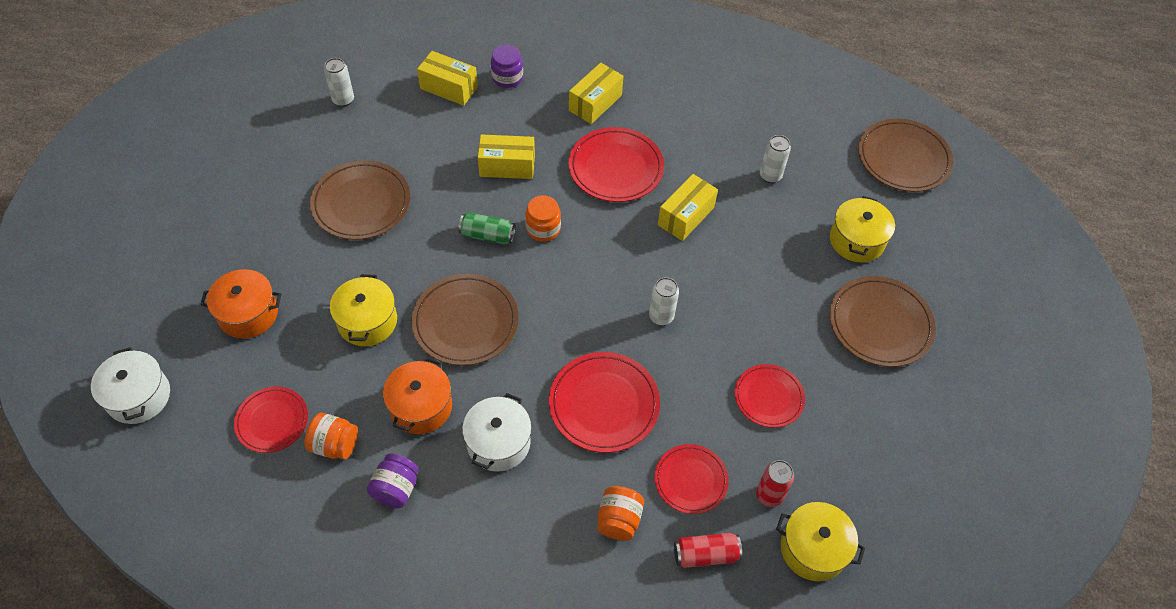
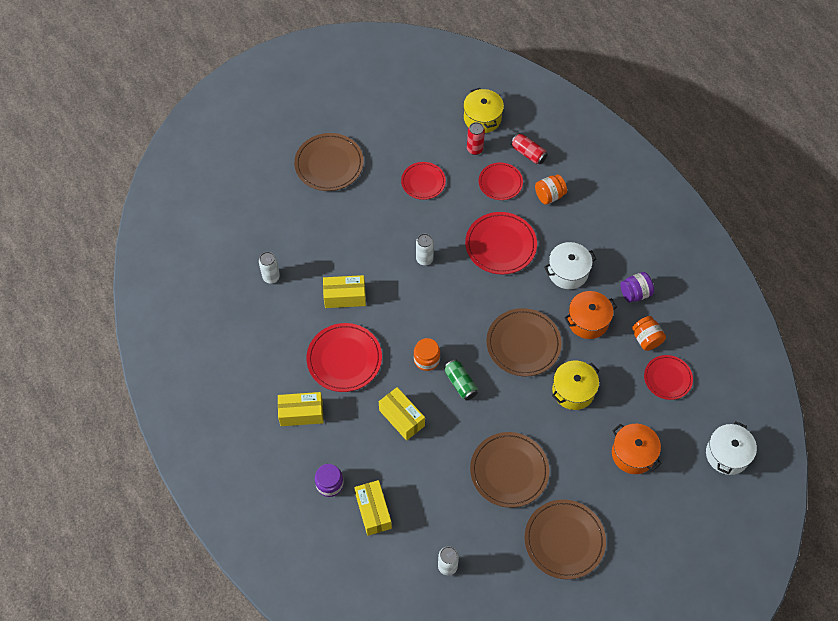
camera: 130 degrees left, 5 degrees up
(857, 240) = (280, 207): yellow pot -> none
(903, 158) = (191, 222): brown plate -> brown plate (564, 540)

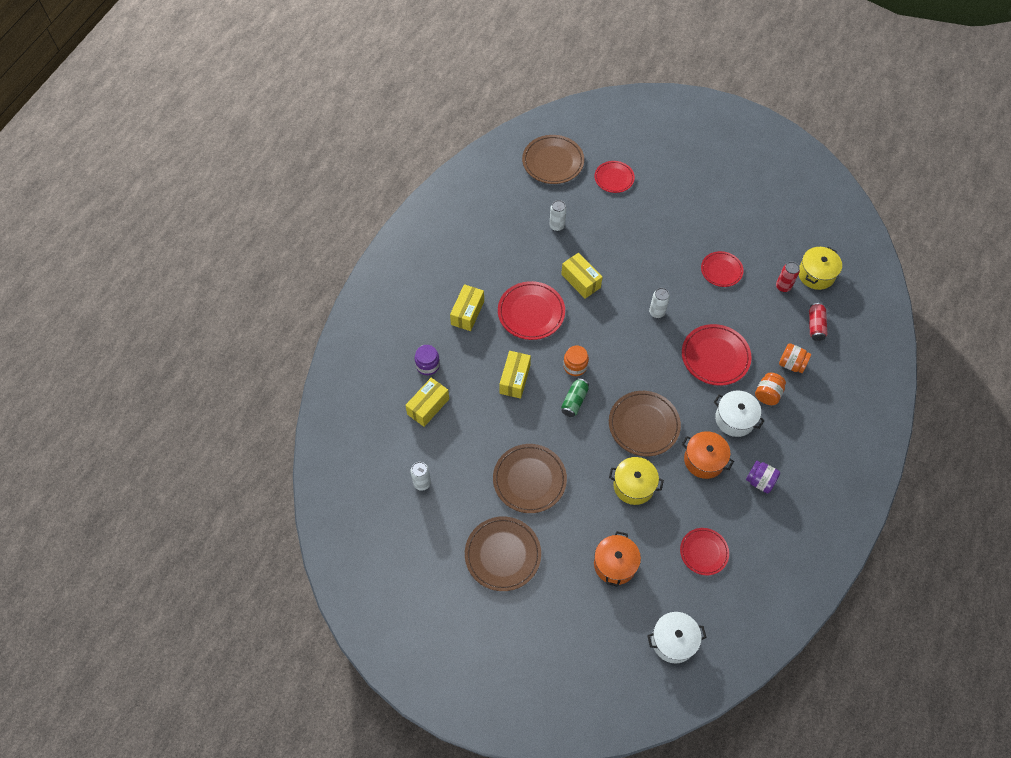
camera: 55 degrees right, 0 degrees up
(301, 413) = (467, 313): yellow box -> yellow box turned 60 degrees clockwise
(329, 164) = (679, 202): brown plate -> brown plate (553, 162)
(500, 183) = (770, 322): red plate -> red plate (614, 178)
(646, 339) = (725, 514): orange jar -> orange jar (767, 394)

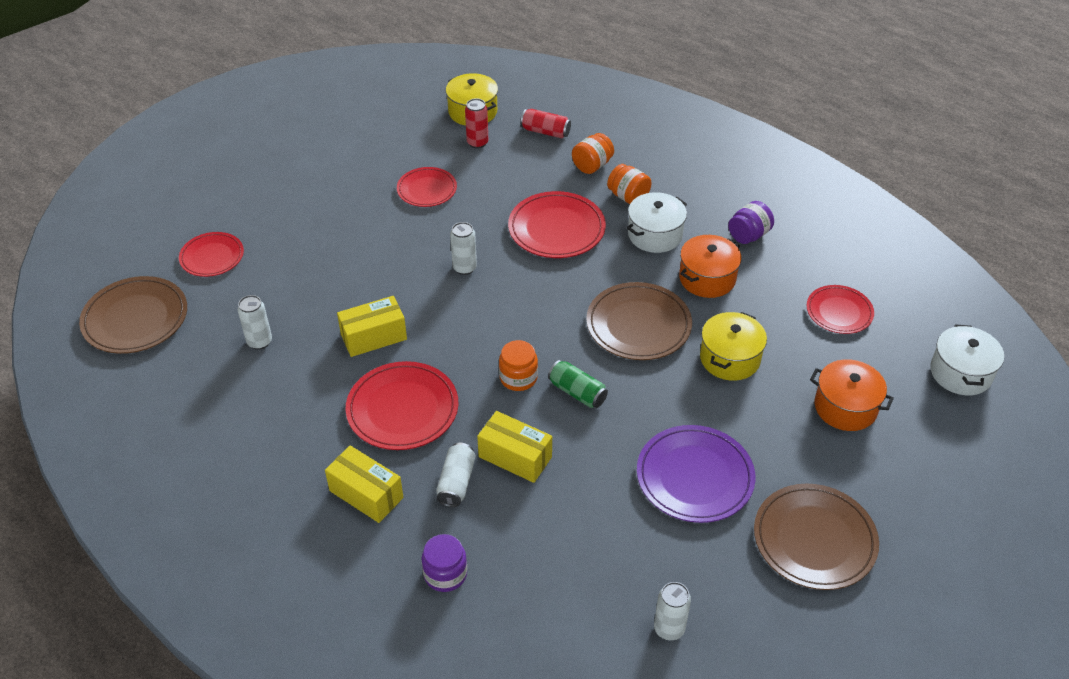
camera: 75 degrees left, 15 degrees down
(428, 406) = (526, 590): yellow box -> none
(488, 354) = (456, 482): none -> white can
(529, 480) = (694, 477): brown plate -> purple plate

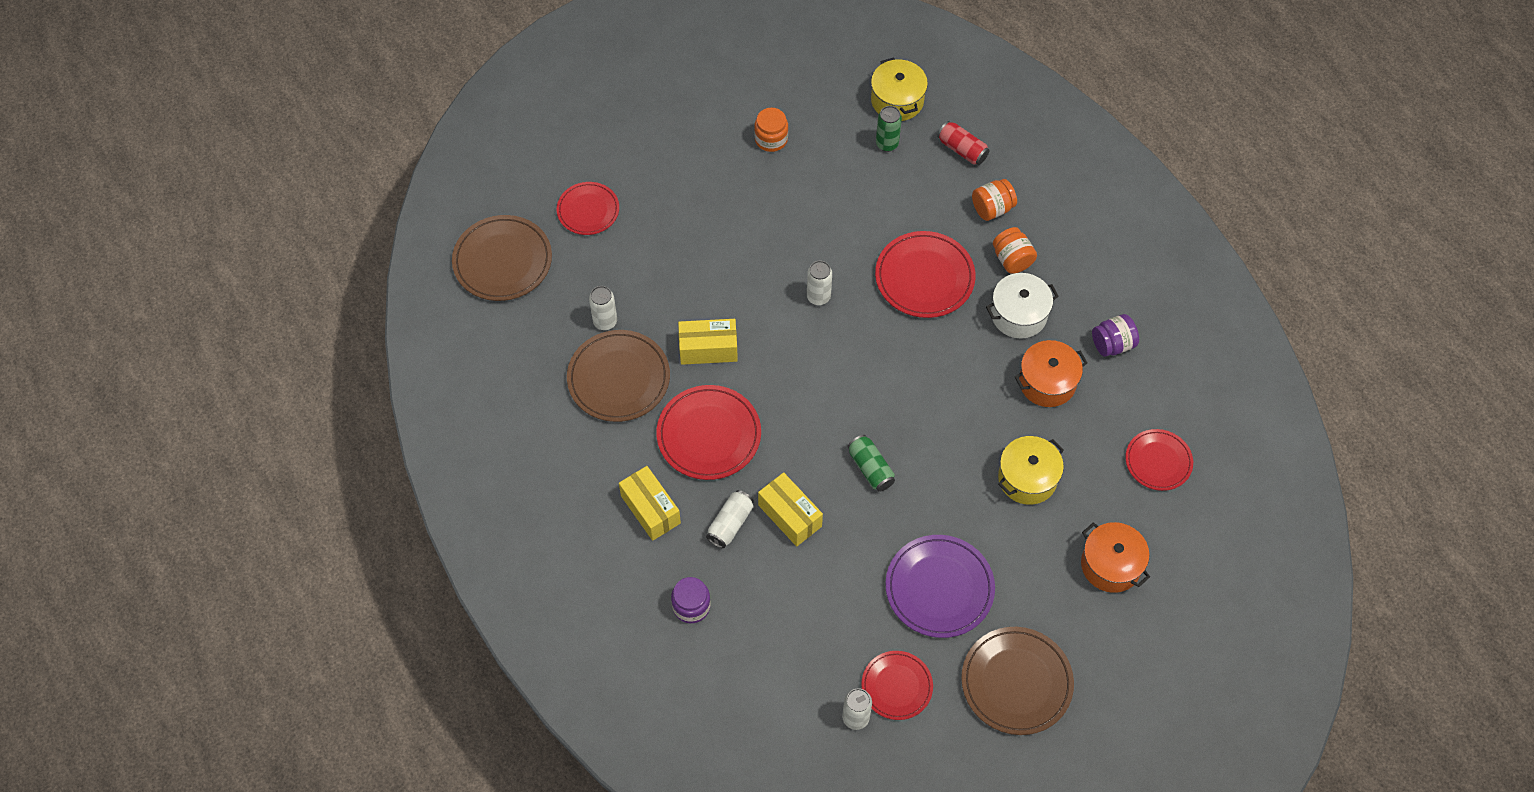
camera: 20 degrees right, 15 degrees up
(427, 190) = (815, 190): red plate -> red plate (896, 686)
(477, 143) = (887, 144): red can -> green can
(518, 378) = (823, 435): orange jar -> orange jar (771, 139)
(638, 325) = (957, 414): brown plate -> brown plate (618, 378)
(960, 373) = (1241, 565): white pot -> none

